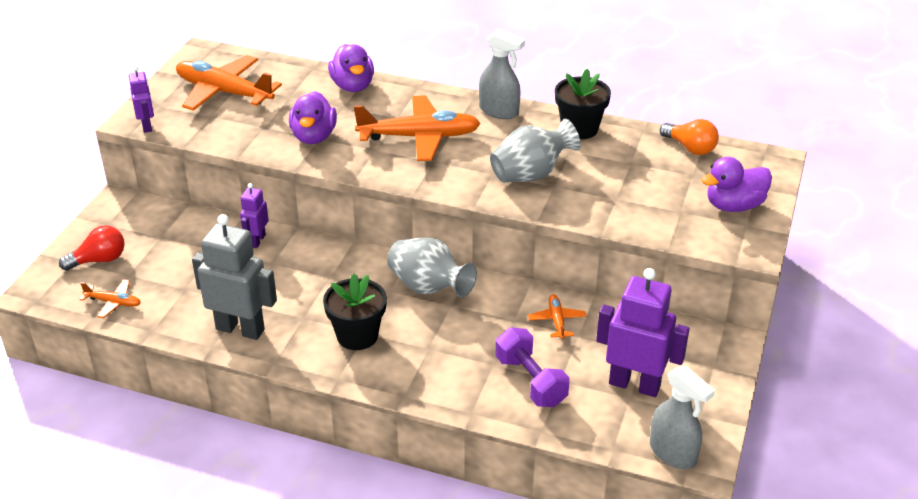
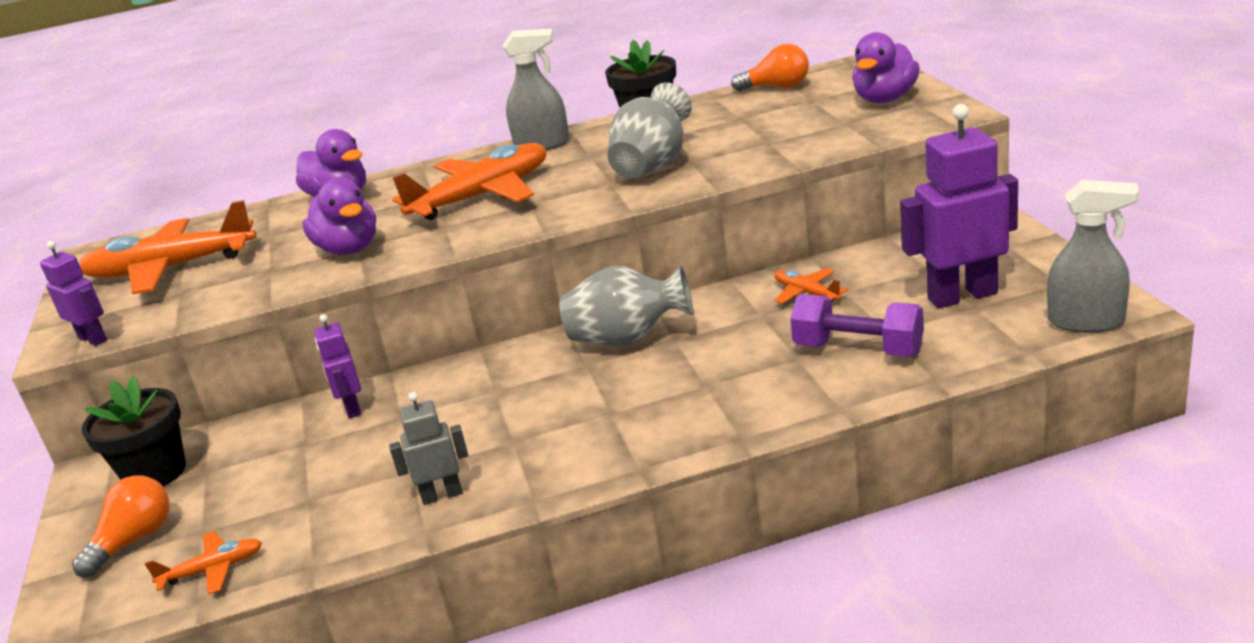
camera: 30 degrees left, 10 degrees down
(99, 260) = (134, 540): red light bulb -> orange light bulb
(240, 329) = (442, 495): grey robot -> grey robot, size x0.54
(357, 335) = (604, 420): black flower pot -> black flower pot (155, 473)

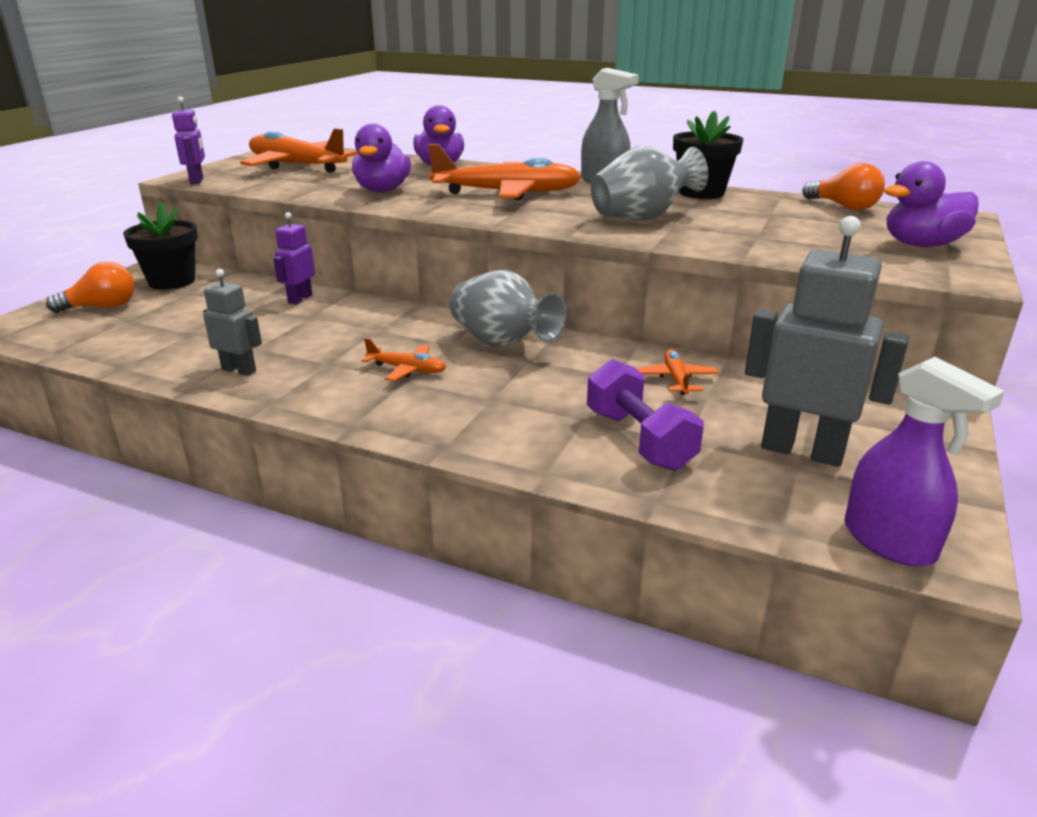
camera: 35 degrees right, 0 degrees up
(213, 570) = (91, 341): orange plane -> orange plane (407, 369)
(962, 296) = (802, 451): purple robot -> grey robot
(1086, 321) = (889, 542): grey spray bottle -> purple spray bottle

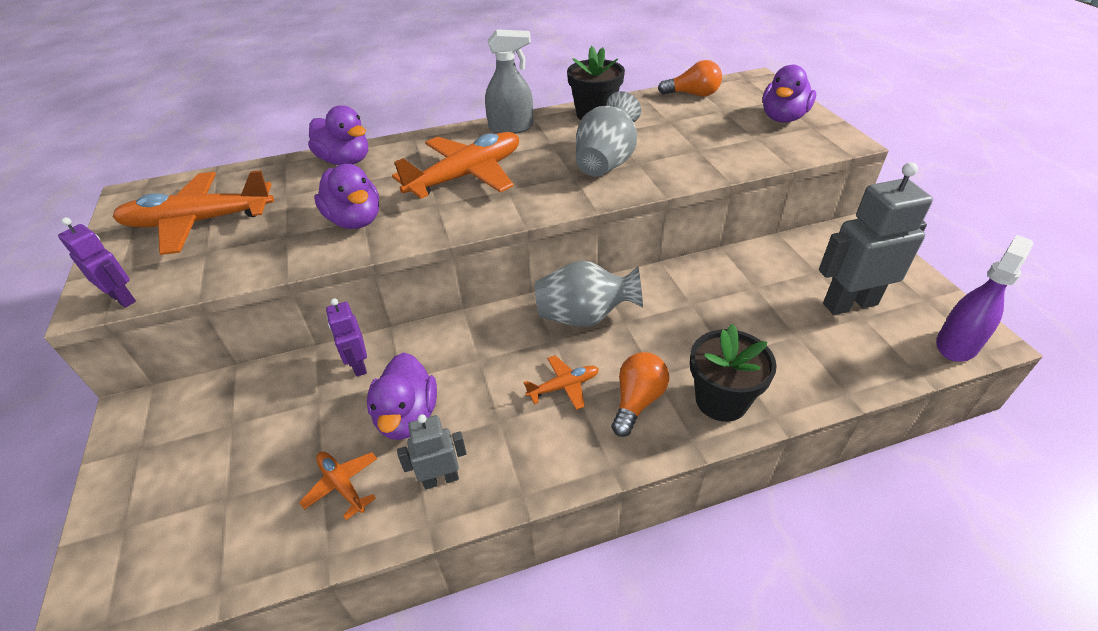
camera: 40 degrees left, 15 degrees up
(102, 307) = (164, 502): orange light bulb -> orange light bulb (637, 401)
(172, 281) = (187, 420): black flower pot -> black flower pot (721, 400)
(279, 334) = (407, 416): none -> purple duck
(639, 440) = (776, 351): purple dumbbell -> none
(676, 379) = (724, 285): orange plane -> orange plane (342, 485)
(889, 542) = (956, 344): purple spray bottle -> purple spray bottle turned 60 degrees counterclockwise

